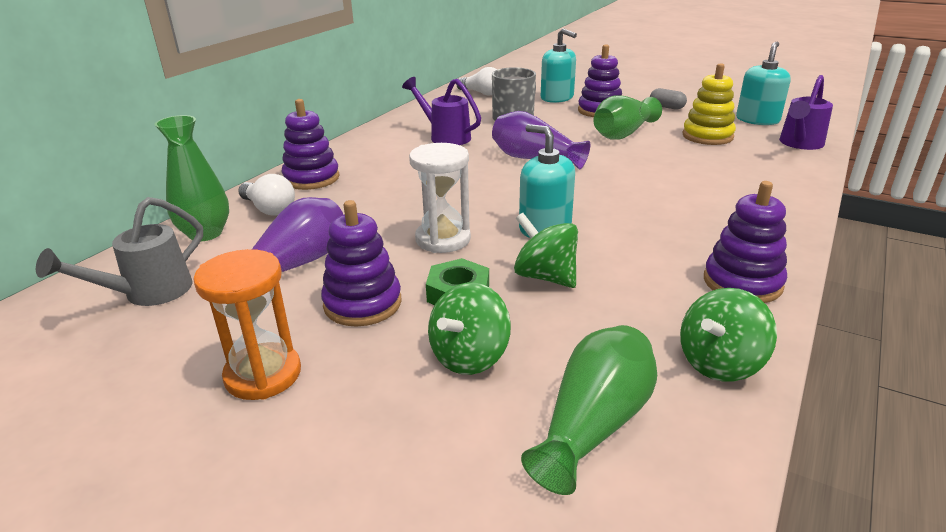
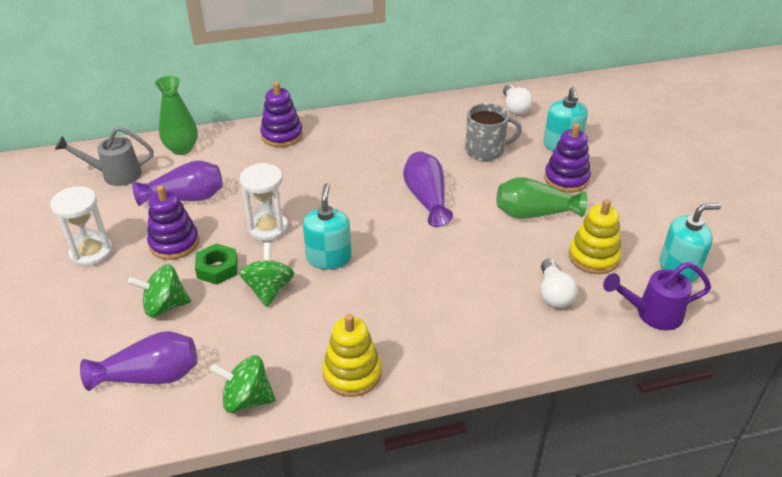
camera: 45 degrees right, 10 degrees up
(263, 374) = (91, 253): orange hourglass -> white hourglass
(269, 209) = (229, 148): white light bulb -> white light bulb (554, 294)
(445, 136) = (410, 142): purple watering can -> none
(593, 424) = (150, 376): green vase -> purple vase
(666, 107) = (630, 207): grey capsule -> none
(742, 283) = (352, 373): purple stacking toy -> yellow stacking toy

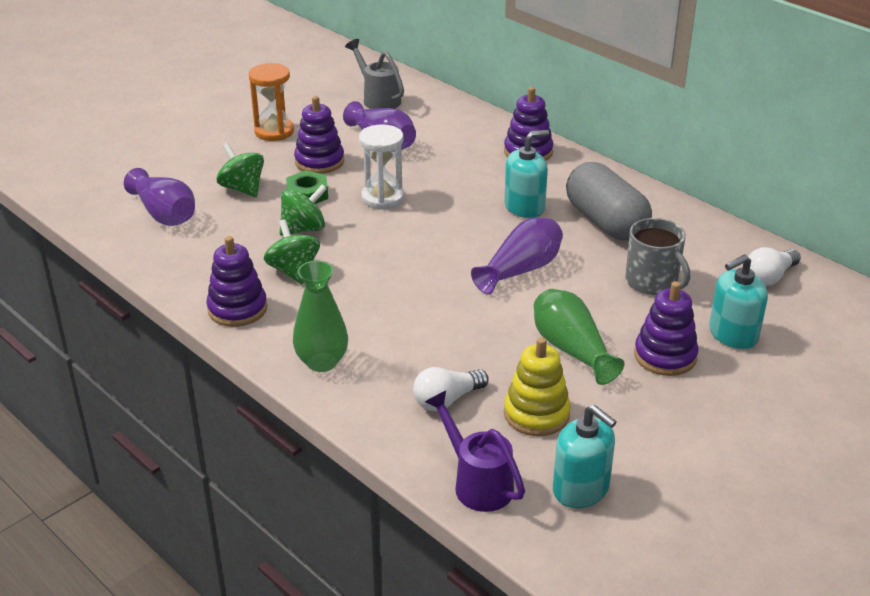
camera: 60 degrees right, 5 degrees down
(91, 253) = (274, 131): white hourglass -> orange hourglass
(182, 149) = (448, 112): green vase -> green vase (322, 362)
(247, 399) = (171, 267): green spinning top -> green spinning top (294, 271)
(328, 258) = (373, 244): turquoise soap dispenser -> turquoise soap dispenser (524, 207)
(352, 373) = (237, 309): yellow stacking toy -> purple stacking toy
(402, 140) = (605, 222): none -> grey capsule

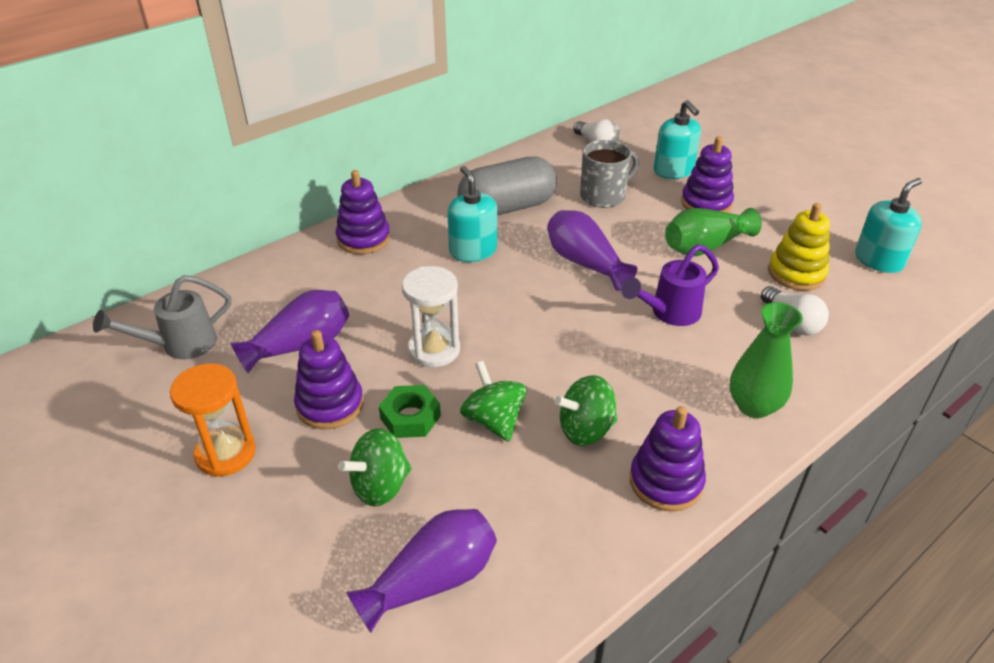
camera: 85 degrees left, 5 degrees up
(476, 482) = (893, 312): purple watering can -> purple watering can (669, 313)

